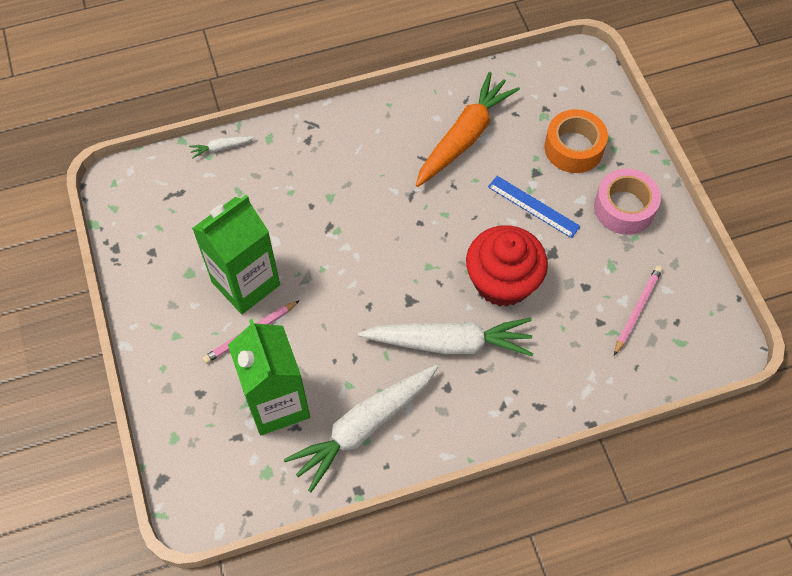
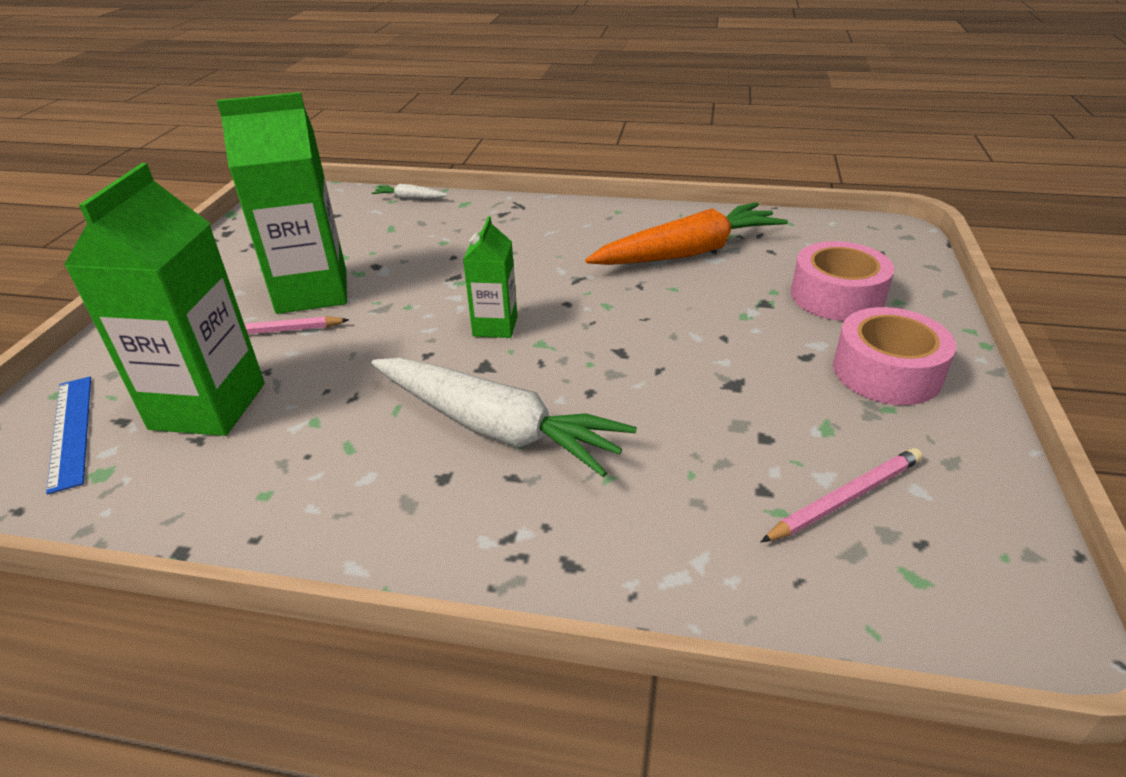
camera: 30 degrees right, 25 degrees down
(364, 427) = (279, 476): white carrot -> none
(391, 264) = (495, 326): none -> green carton
(502, 281) = (633, 389): red cupcake -> none
(533, 206) = (738, 331): blue ruler -> blue ruler (71, 430)
(573, 148) = (837, 296): orange tape -> pink tape

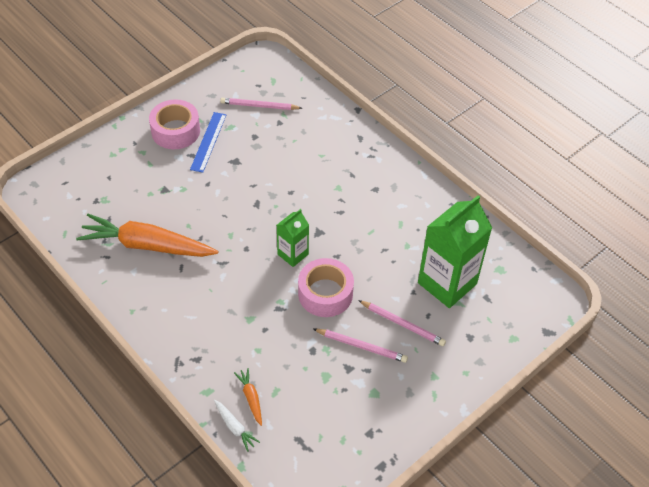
camera: 145 degrees left, 15 degrees up
(71, 430) = (509, 305): blue ruler -> blue ruler (208, 141)
(312, 292) = (361, 346): green carton -> pink pencil
(413, 216) = (251, 398): none -> orange carrot
(495, 427) = (340, 198): white carrot -> none
(837, 296) = (130, 173): pink tape -> pink tape (325, 293)

